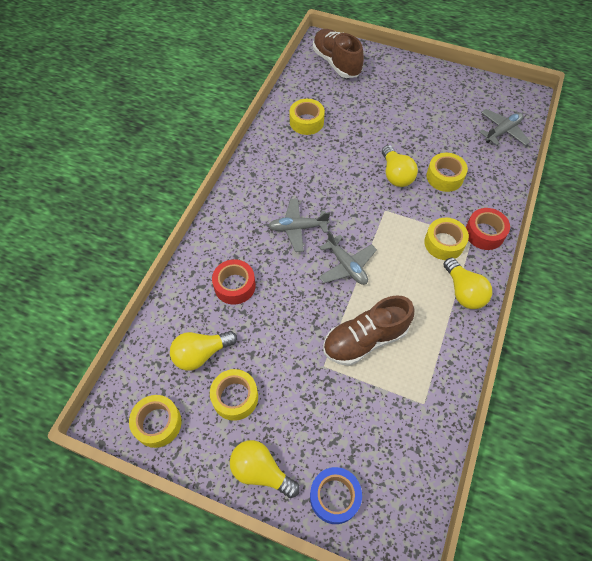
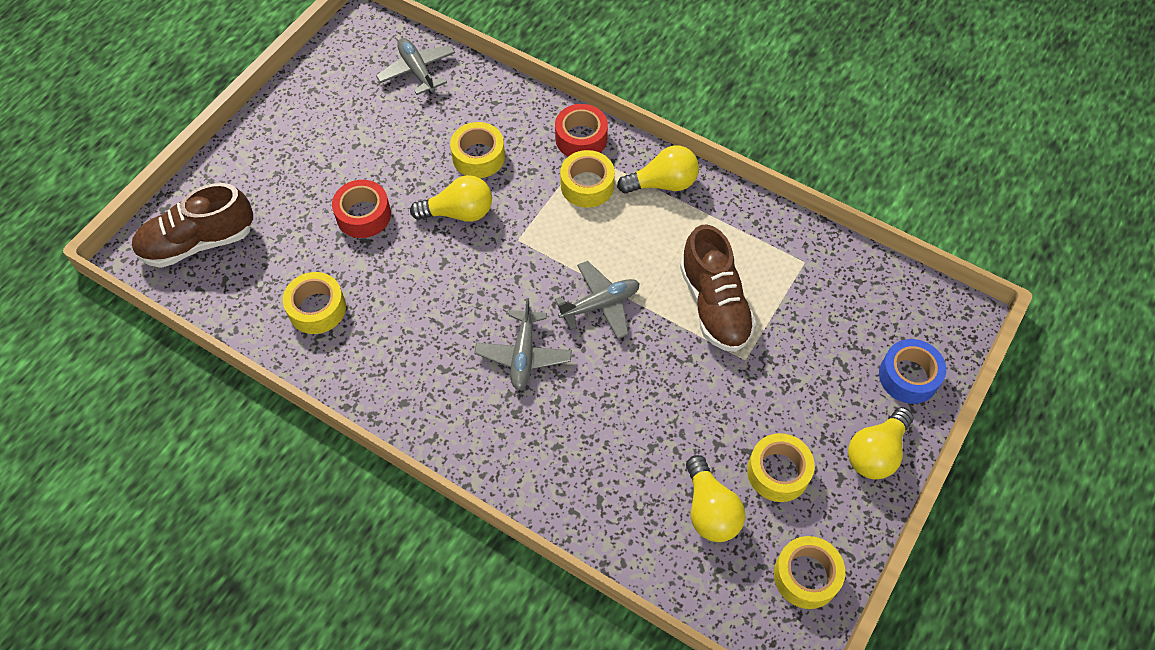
camera: 80 degrees left, 0 degrees up
(234, 286) = (607, 453): red tape -> red tape (363, 215)

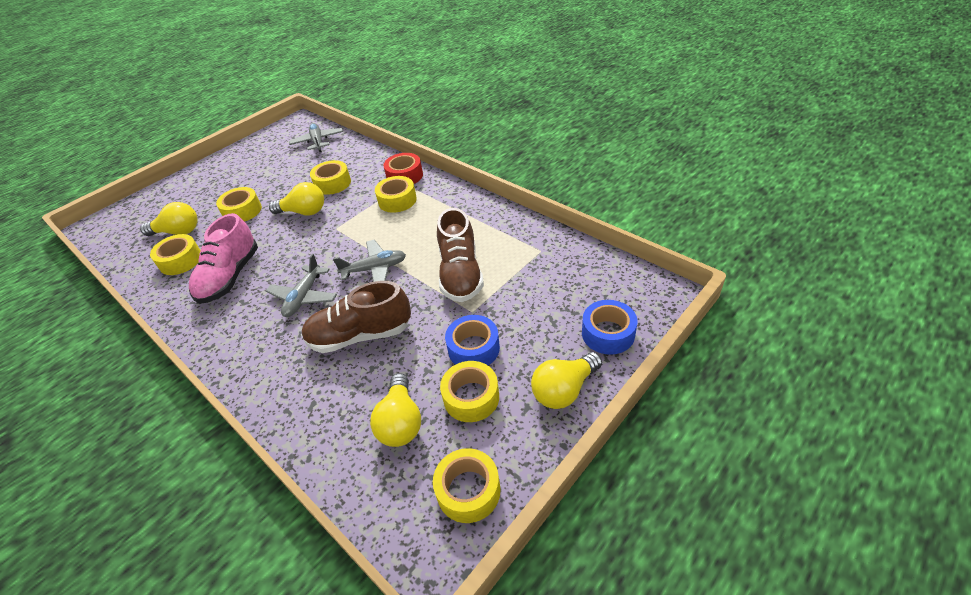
camera: 15 degrees right, 15 degrees down
(198, 242) = (133, 221): brown shoe -> brown shoe (360, 335)
(363, 215) = (242, 211): red tape -> yellow tape
(405, 331) = (230, 277): none -> pink shoe
(663, 183) = (450, 201): yellow light bulb -> yellow light bulb (178, 232)
(762, 410) = (473, 348): none -> blue tape

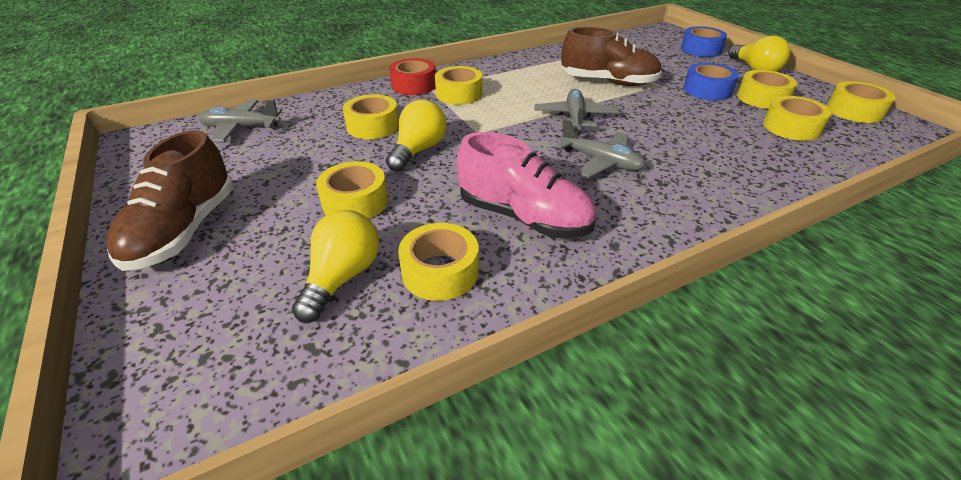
camera: 75 degrees left, 5 degrees down
(360, 335) = (677, 135): brown shoe -> brown shoe (184, 230)
(401, 422) = (791, 127): yellow light bulb -> yellow tape

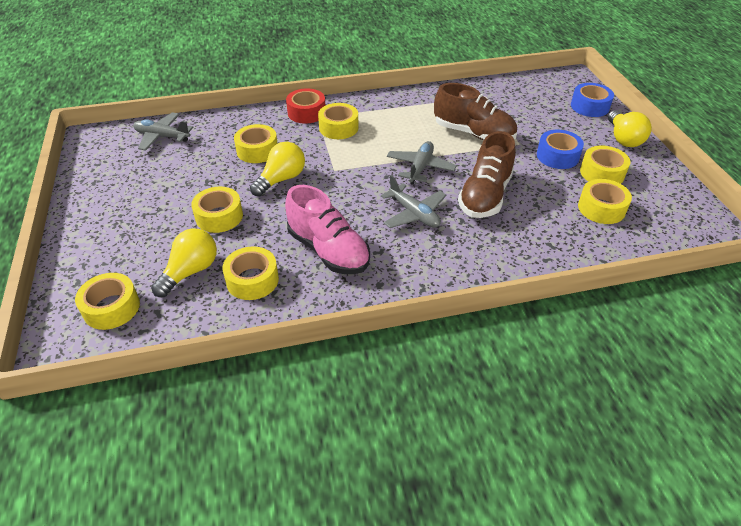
camera: 15 degrees right, 5 degrees up
(184, 230) = (105, 218): brown shoe -> brown shoe (485, 196)
(854, 111) = (677, 201): yellow tape -> yellow tape (111, 308)

